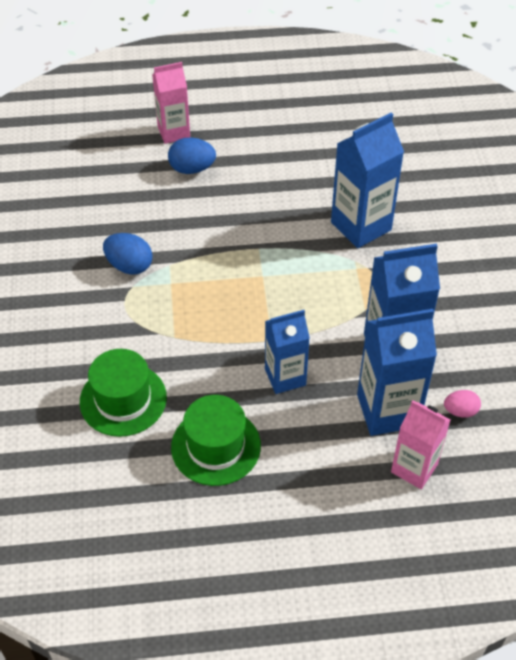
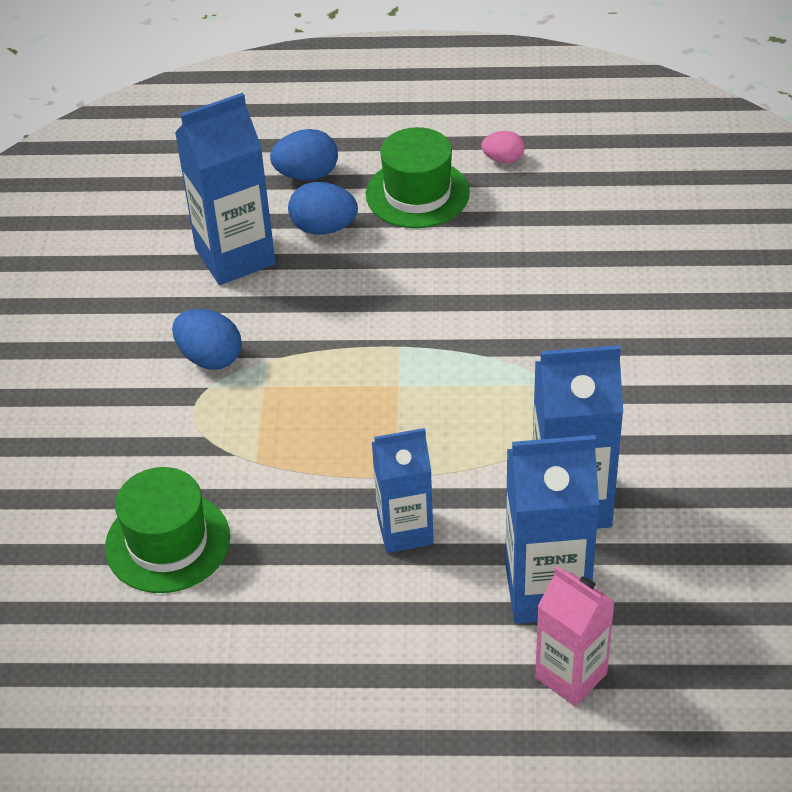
camera: 10 degrees right, 5 degrees down
(174, 132) = (307, 175): pink carton -> blue egg
(216, 446) = (287, 618): green hat -> green hat (417, 193)
(361, 226) = (556, 325): blue carton -> blue carton (235, 257)
(460, 411) = (655, 600): pink egg -> pink egg (503, 159)

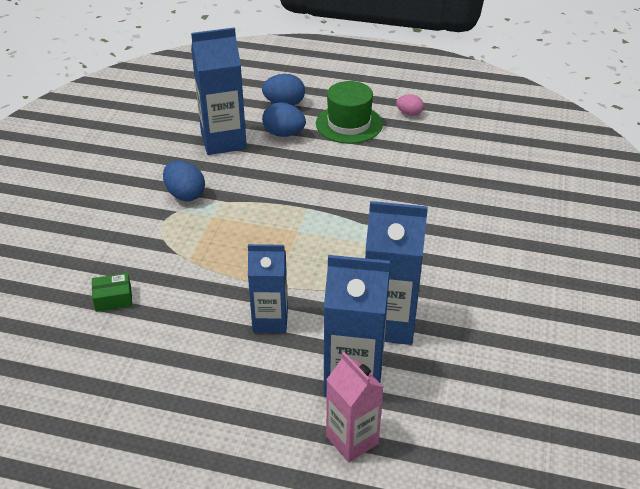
camera: 10 degrees right, 5 degrees down
(167, 542) = (113, 299): green hat -> green box

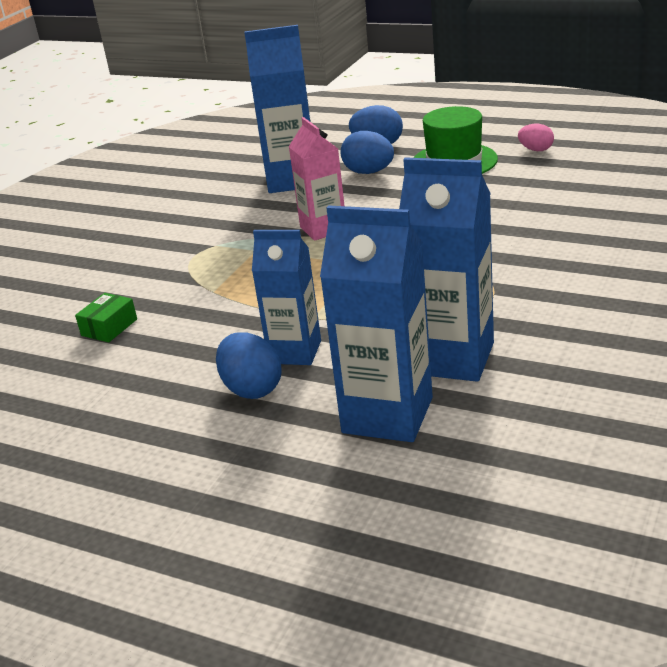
camera: 15 degrees right, 10 degrees down
(113, 299) = (109, 327): green box -> green box turned 60 degrees counterclockwise
(185, 194) = (229, 230): blue egg -> blue egg (252, 389)
(352, 440) = (366, 483): pink carton -> pink carton (323, 229)

